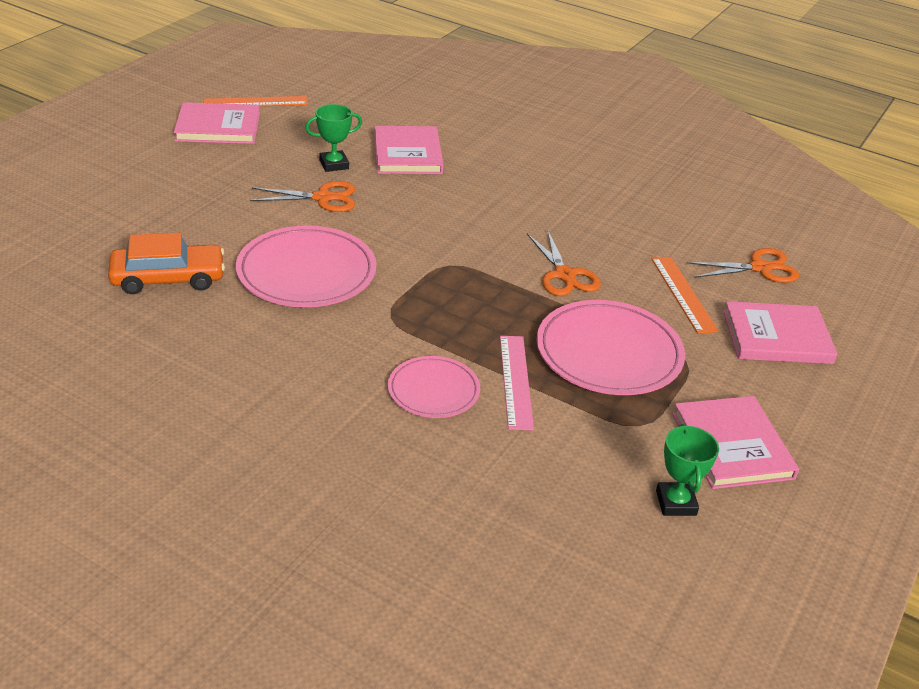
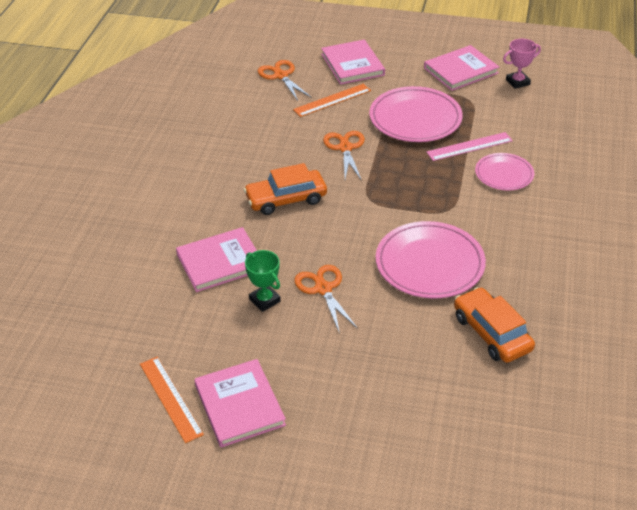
camera: 105 degrees left, 5 degrees up
(485, 211) = (286, 199): none -> orange car
(564, 275) = (345, 148): orange scissors -> orange scissors turned 60 degrees counterclockwise
(676, 503) = (517, 82): green trophy -> pink trophy

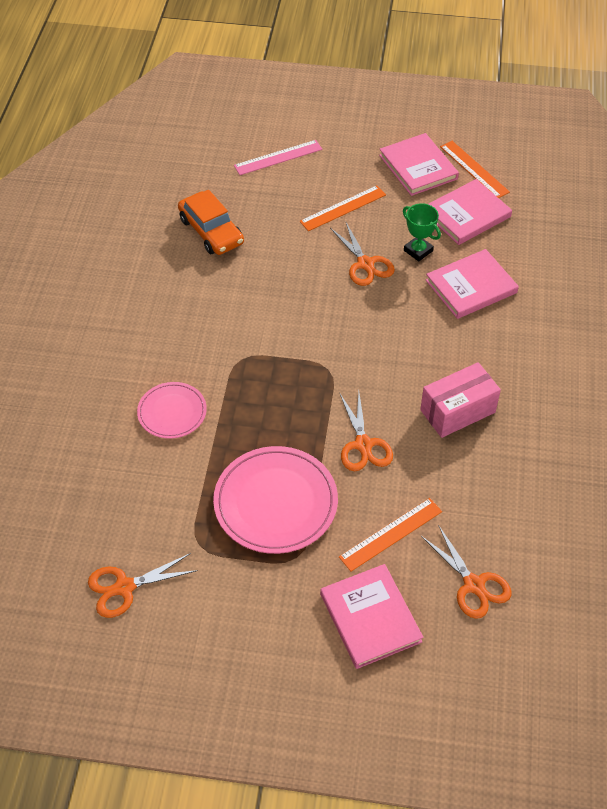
camera: 175 degrees right, 10 degrees up
(264, 166) = (457, 411): none -> pink box
(286, 199) = (421, 365): orange car -> none
(340, 354) = (343, 208): none -> orange ruler
(429, 263) = (263, 294): pink plate -> none
(461, 70) = (205, 611): pink book -> pink book (467, 215)
(469, 146) = (208, 455): pink ruler -> pink ruler (278, 157)
(517, 82) = (124, 587): pink trophy -> orange scissors

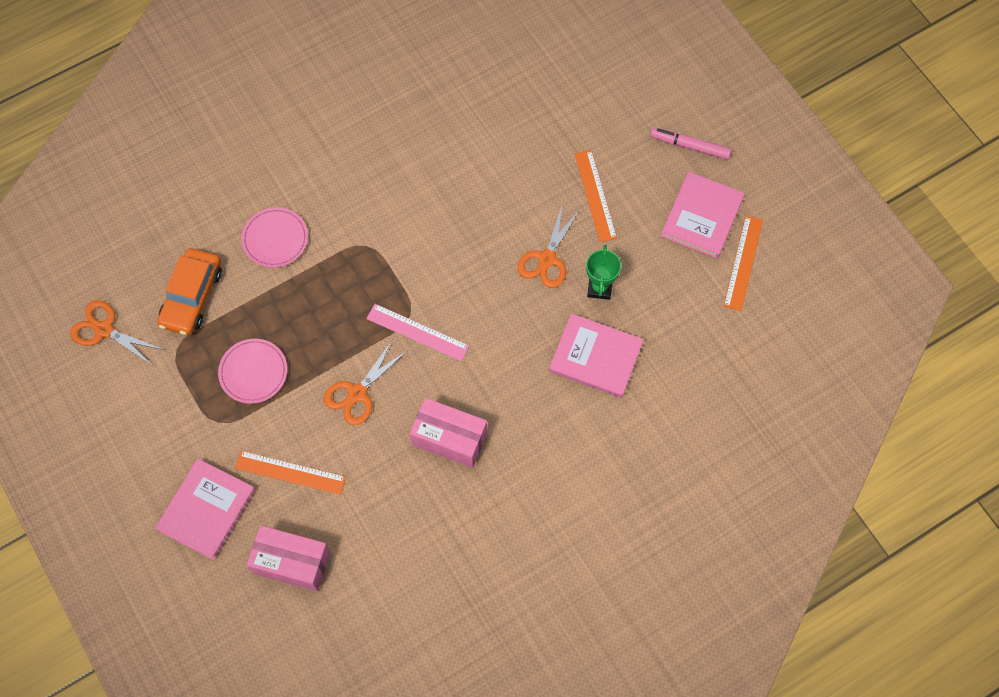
camera: 50 degrees right, 15 degrees up
(211, 231) = (478, 121): orange car -> orange car (192, 296)
(275, 502) = (253, 372): pink plate -> pink plate, size x0.59
(278, 157) = (608, 103): pink ruler -> pink ruler (417, 332)
(343, 208) = (595, 195): orange ruler -> orange ruler turned 60 degrees clockwise
(358, 140) = (690, 146): none -> pink marker
(467, 215) = (679, 296): pink book -> none
(474, 585) = (292, 562): orange scissors -> pink box

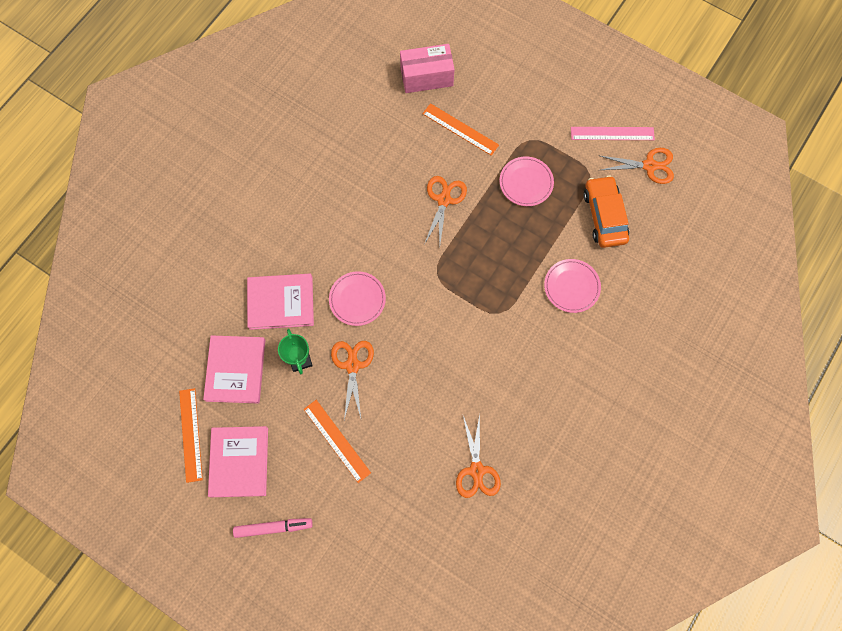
camera: 155 degrees right, 5 degrees up
(206, 510) = (501, 84): pink book -> pink book (236, 370)
(290, 472) = (460, 129): orange ruler -> orange ruler turned 45 degrees clockwise
(417, 332) = (424, 263): pink ruler -> pink ruler (612, 133)
(449, 438) = (362, 197): pink box -> none
(471, 114) = (476, 470): none -> orange scissors
(510, 324) = (357, 299): none -> pink plate

